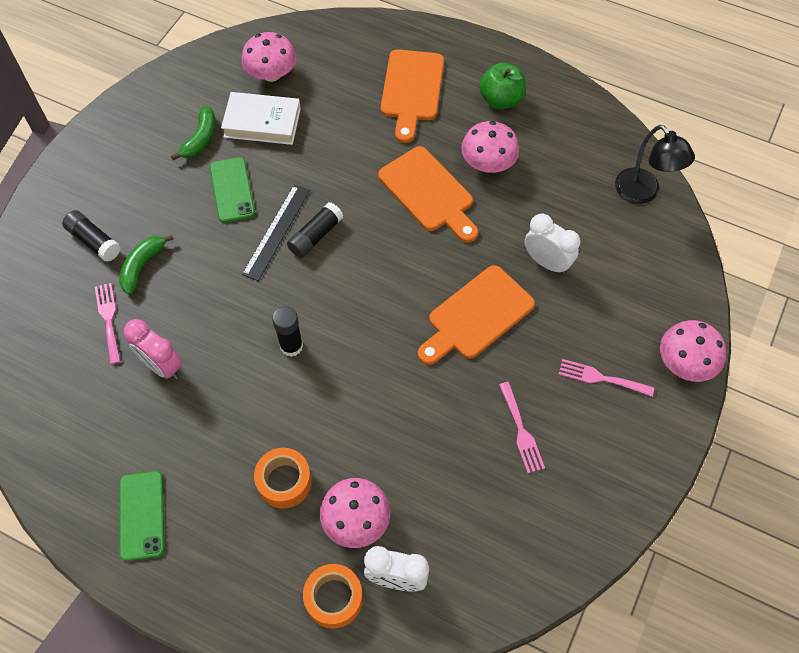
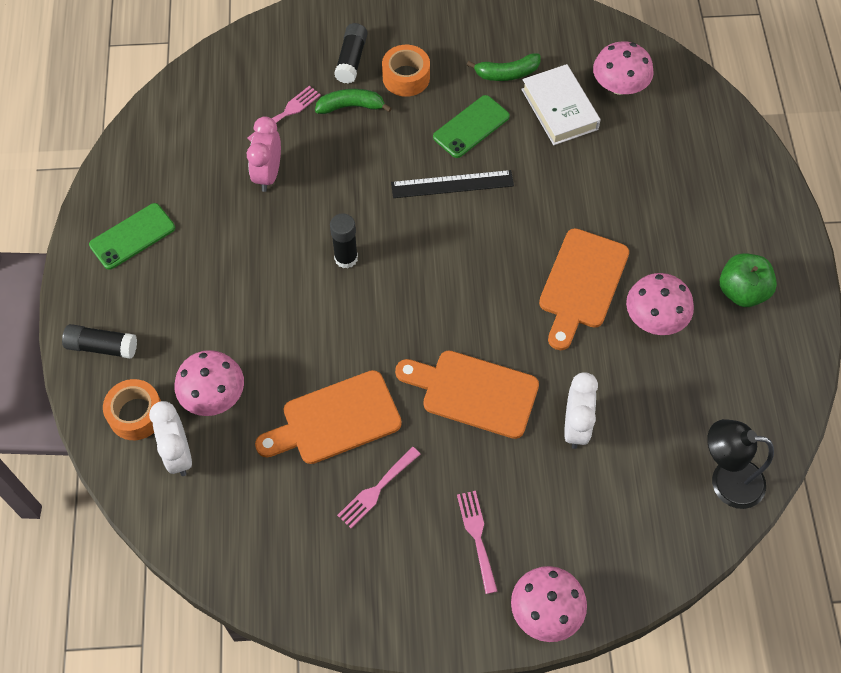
camera: 60 degrees right, 0 degrees up
(284, 481) = (217, 322): orange tape -> orange tape (406, 77)
(315, 236) = (469, 216): black glue stick -> black glue stick (102, 346)
(411, 90) = (691, 208): orange cutting board -> orange cutting board (335, 420)
(643, 193) = (726, 481): black lamp -> black lamp turned 75 degrees clockwise

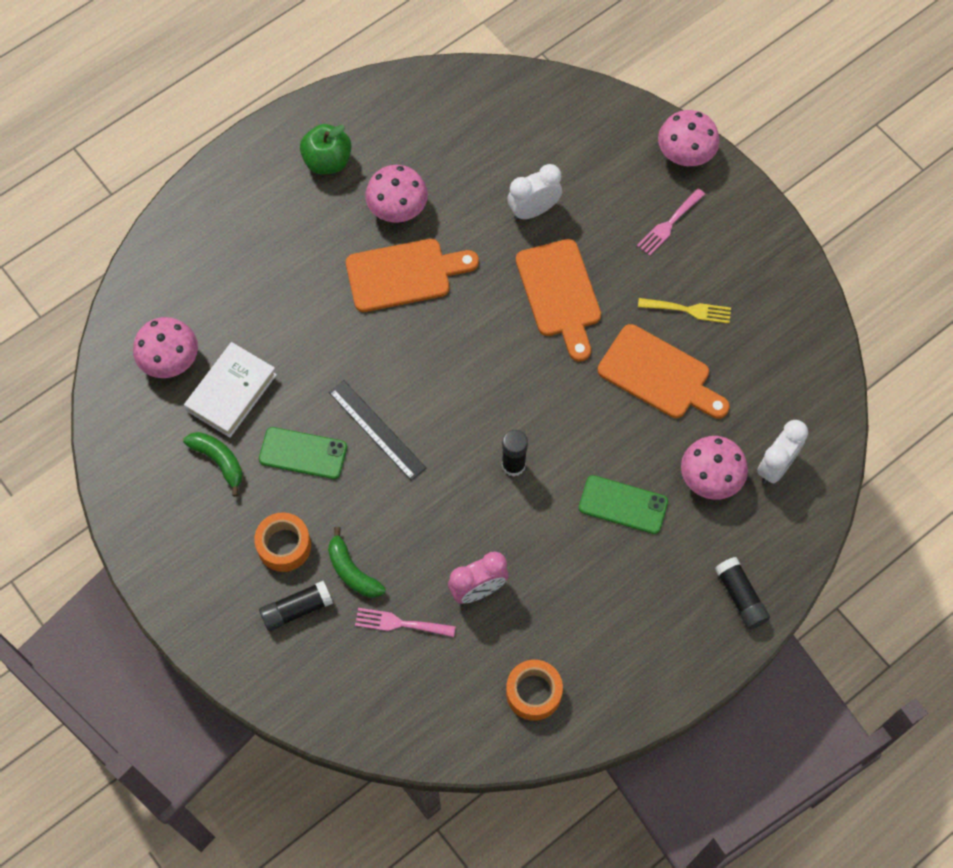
camera: 125 degrees left, 5 degrees up
(132, 236) = (626, 657): green phone -> green phone (623, 505)
(136, 414) = (772, 523): orange tape -> orange tape (533, 693)
(376, 490) = (689, 310): pink fork -> yellow fork
(726, 481) = (501, 96): black lamp -> none

